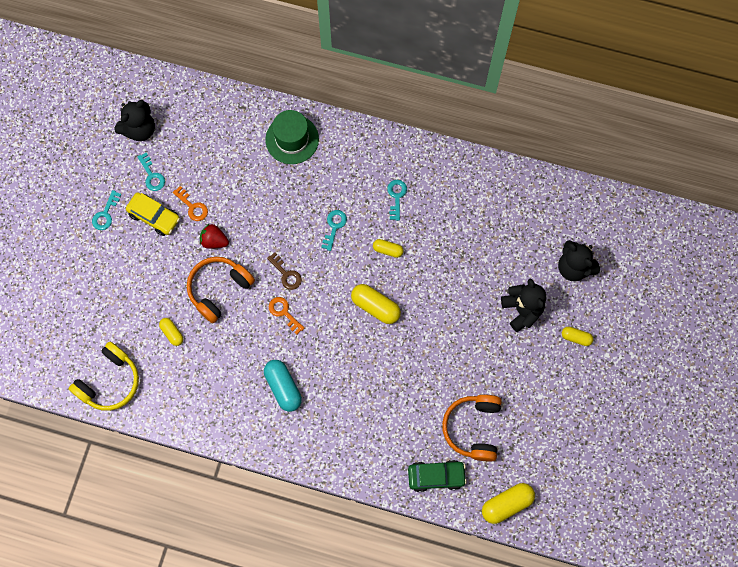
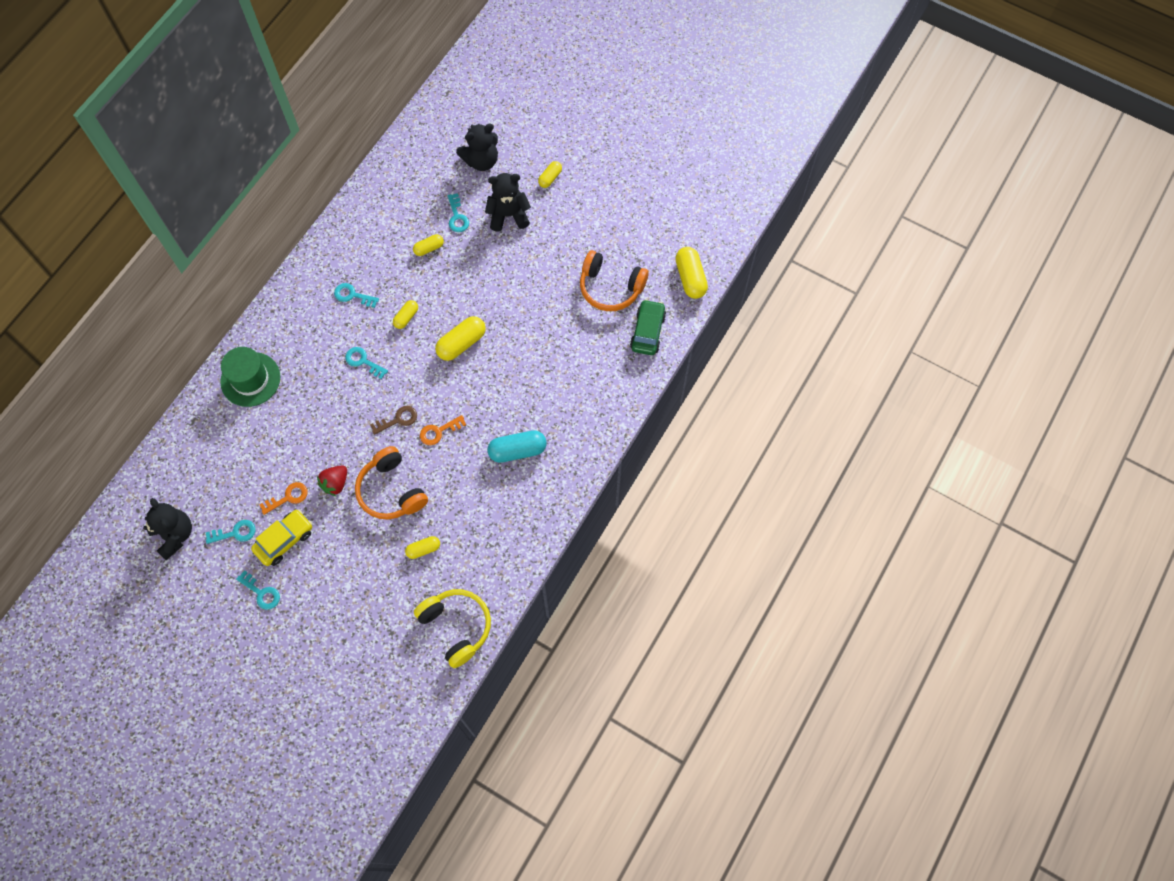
camera: 75 degrees left, 5 degrees down
(464, 248) = (429, 248): none -> yellow capsule
(506, 263) = (457, 216): none -> turquoise key

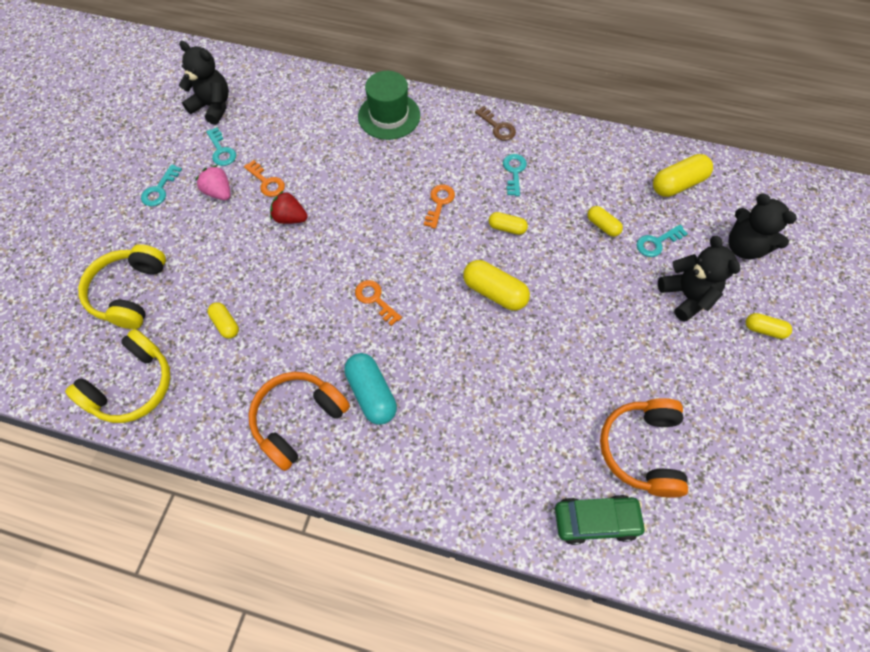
camera: 75 degrees right, 5 degrees down
(174, 535) = (213, 107): black teddy bear -> black teddy bear turned 105 degrees counterclockwise
(284, 540) = (219, 192): yellow car -> pink strawberry
(363, 361) = (439, 203): turquoise key -> orange key
(367, 625) = (130, 293): none -> yellow headphones
(391, 490) = (292, 272): orange headphones -> orange headphones (298, 420)
(398, 419) = (379, 254): brown key -> brown key (497, 127)
(690, 278) = (707, 564): yellow capsule -> yellow capsule (677, 184)

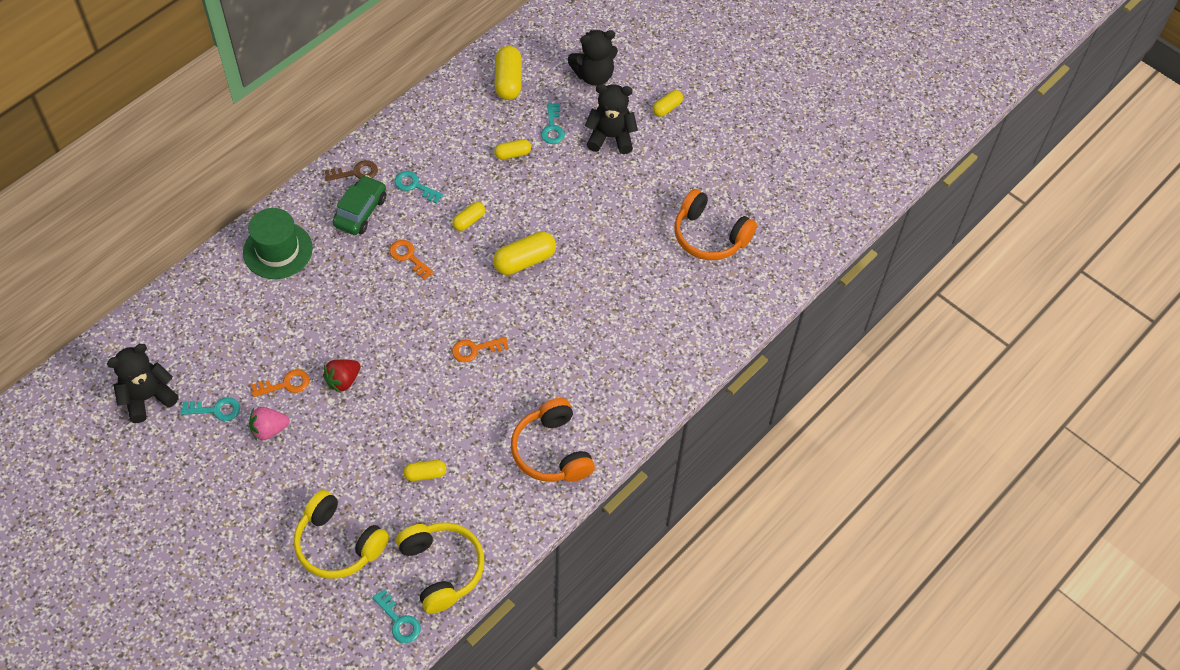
camera: 65 degrees left, 5 degrees down
(160, 189) = (227, 481): turquoise key -> turquoise key (399, 621)
(371, 393) = (560, 389): turquoise capsule -> none
(595, 520) = (742, 291): green car -> green car (360, 211)

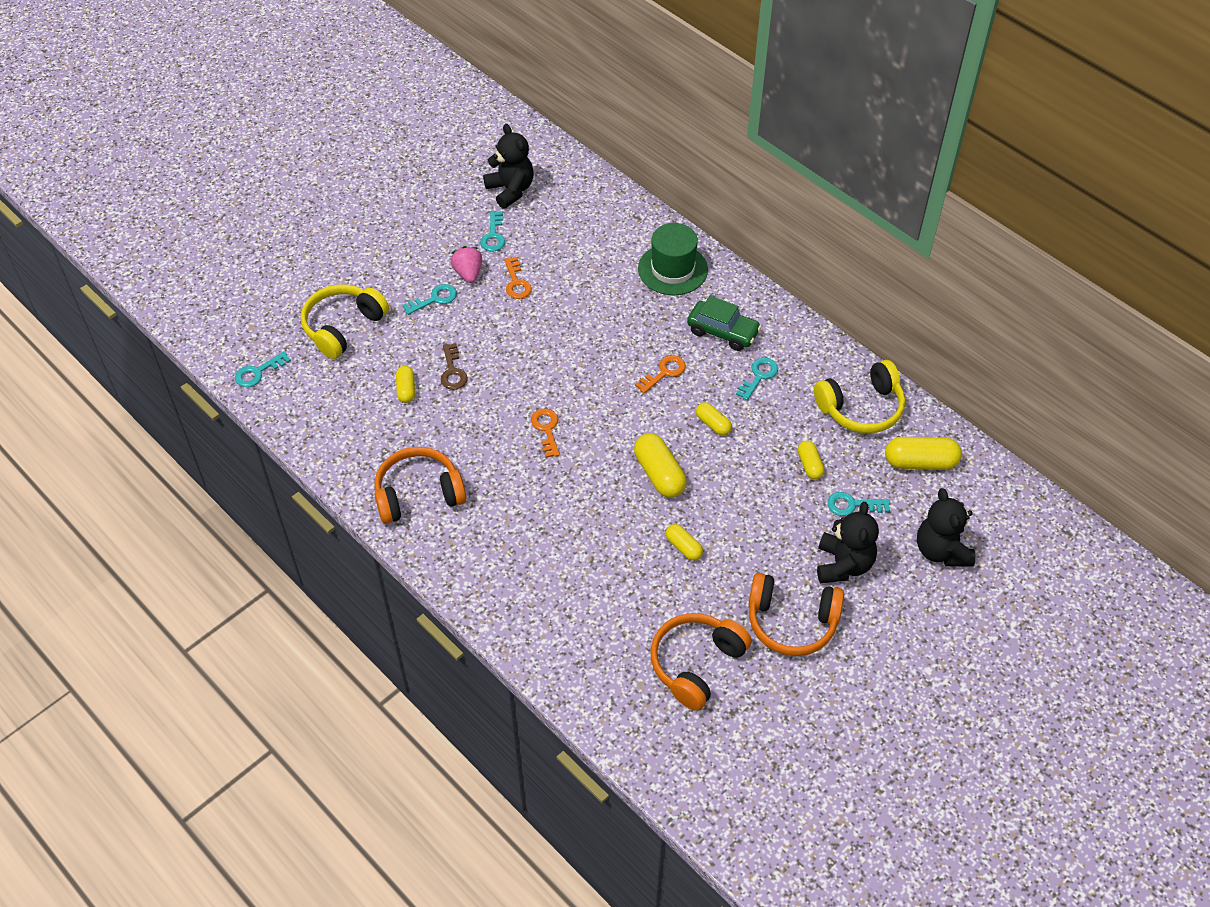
camera: 95 degrees right, 5 degrees down
(304, 459) = (434, 299): none -> turquoise key
(343, 381) = (517, 324): red strawberry -> none
(355, 172) = (774, 326): brown key -> brown key (453, 371)
(441, 569) = (303, 403): yellow headphones -> yellow headphones (861, 407)
(666, 173) = (791, 622): none -> orange headphones
(667, 108) = (897, 629): yellow capsule -> yellow capsule (683, 547)

